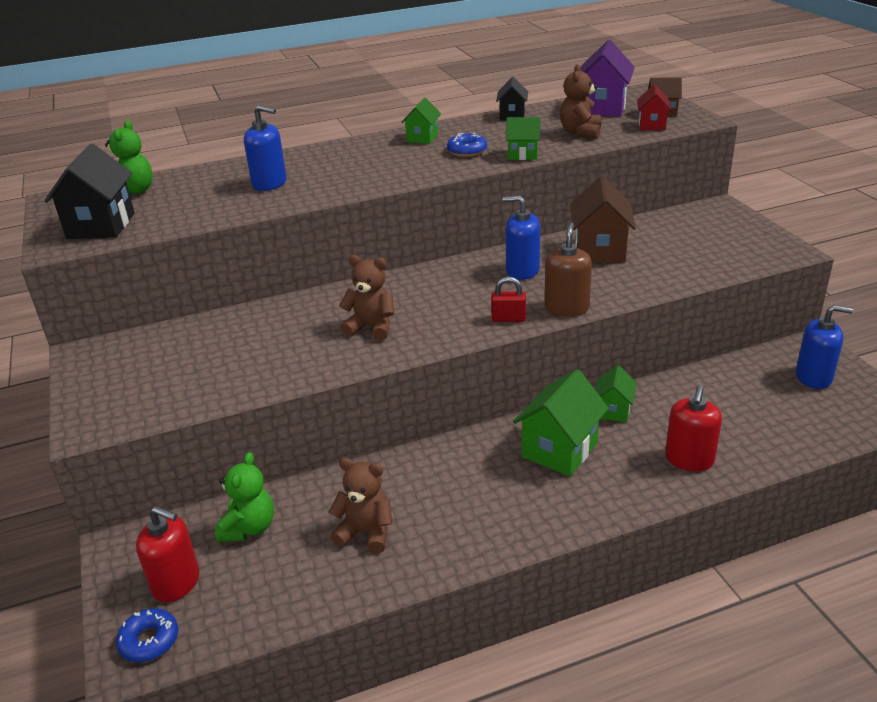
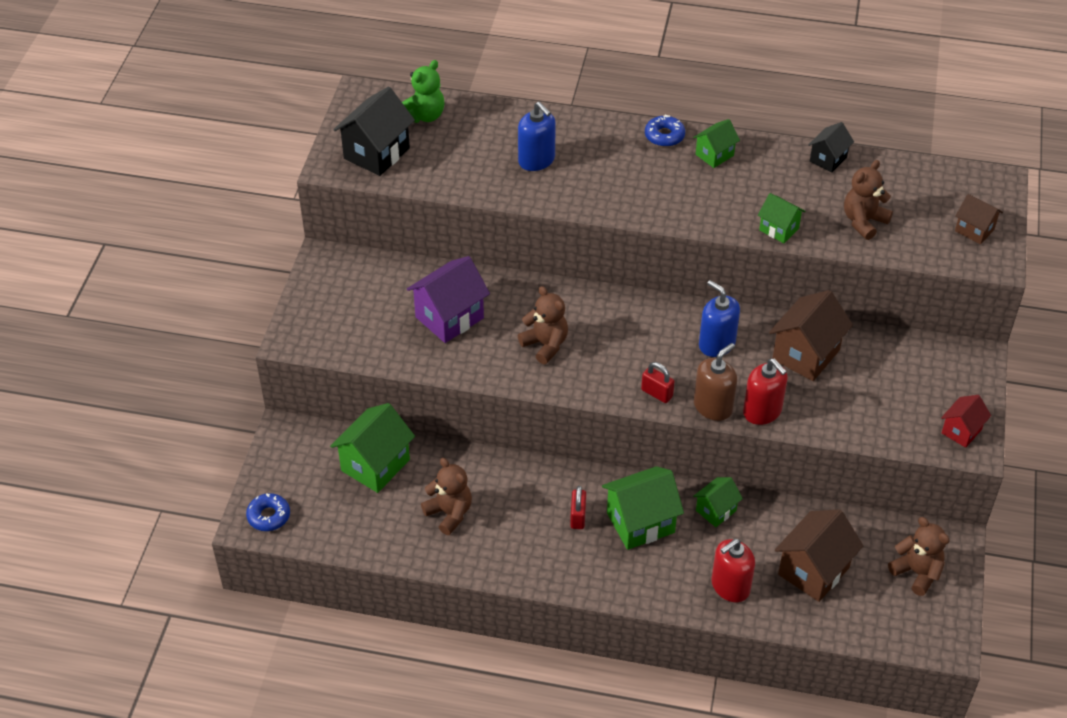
camera: 30 degrees right, 15 degrees up
(176, 583) = (306, 482): red soap dispenser -> red soap dispenser (762, 411)
(249, 528) = (375, 465): green teddy bear -> green house
(467, 151) = (735, 197): blue donut -> blue donut (664, 136)
(498, 473) = (578, 517): none -> red padlock
(602, 108) = (926, 191): purple house -> purple house (449, 317)
(652, 125) = (942, 245): red house -> red house (961, 431)
(739, 414) = (813, 571): none -> brown house
(813, 377) = (917, 572): blue soap dispenser -> brown teddy bear

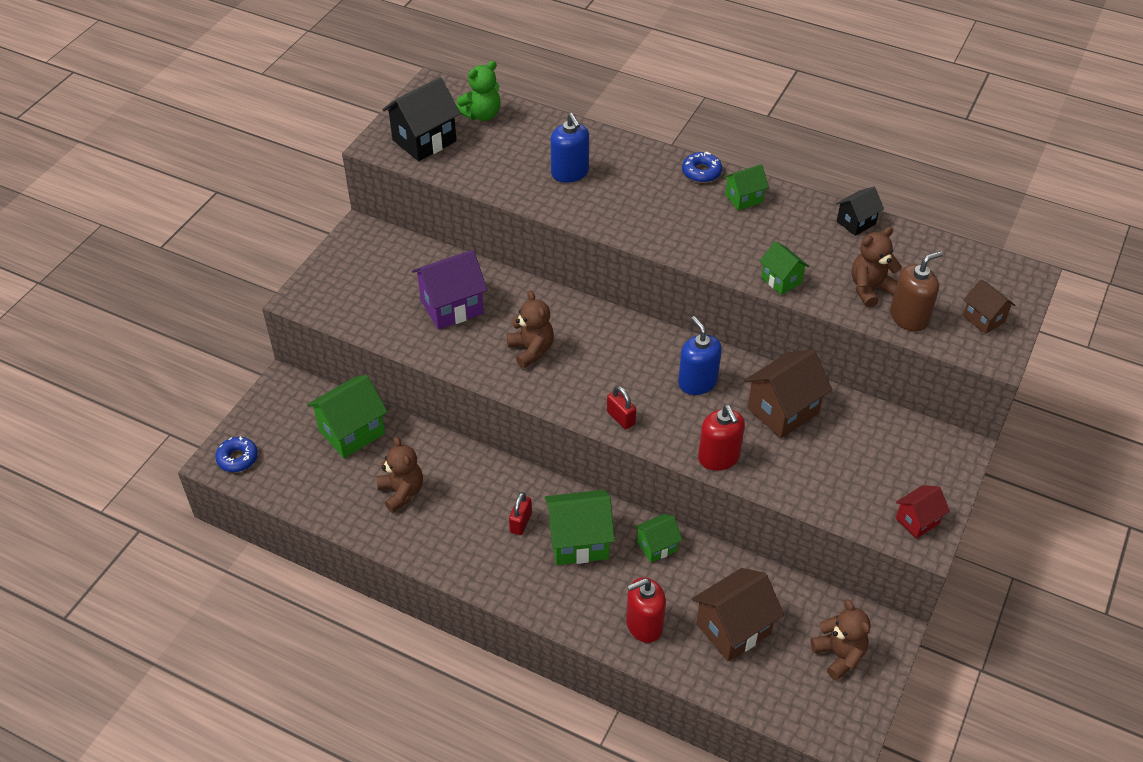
camera: 15 degrees right, 0 degrees up
(713, 406) = (671, 442): brown soap dispenser -> brown soap dispenser (909, 317)

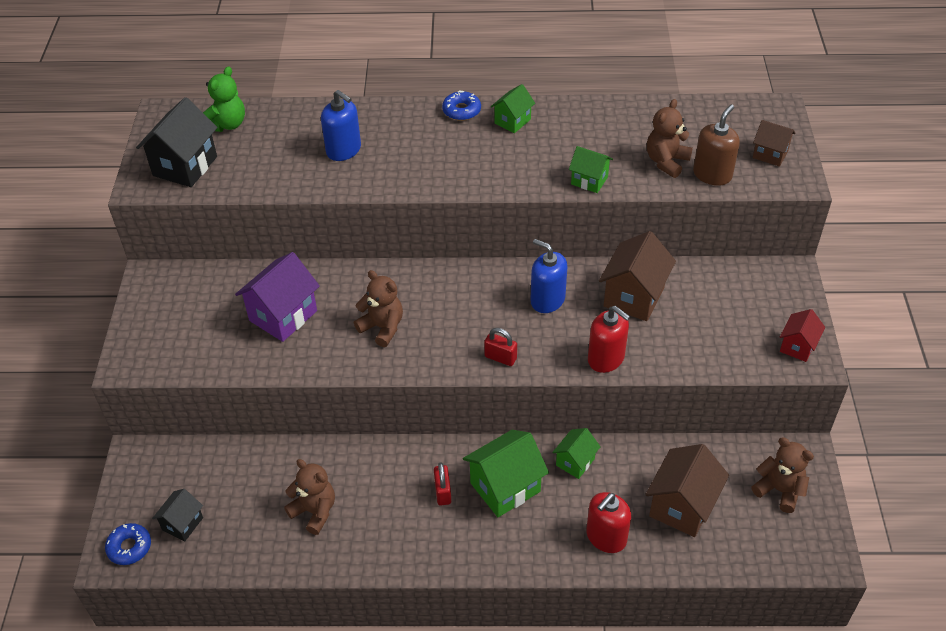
camera: 25 degrees left, 0 degrees up
(352, 432) = (232, 474): green house -> none
(856, 222) = (619, 110): black house -> black house (182, 524)

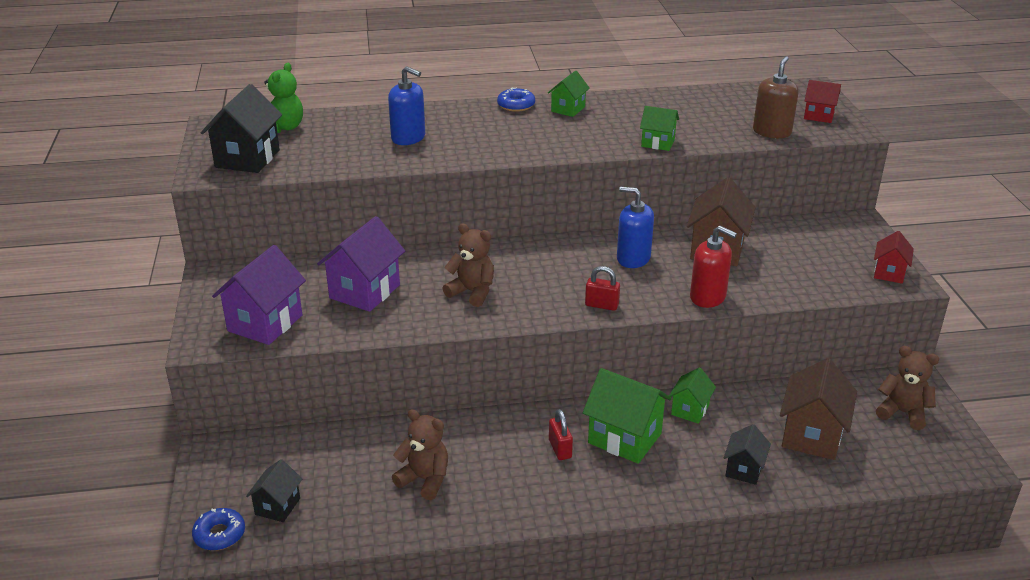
camera: 10 degrees left, 15 degrees down
(186, 345) = (265, 323): none -> purple house
(505, 487) = (624, 438): green house -> green house turned 75 degrees clockwise
(606, 537) = (744, 469): red soap dispenser -> black house
(666, 162) = (725, 126): brown teddy bear -> none
(770, 154) = (819, 116): brown house -> red house

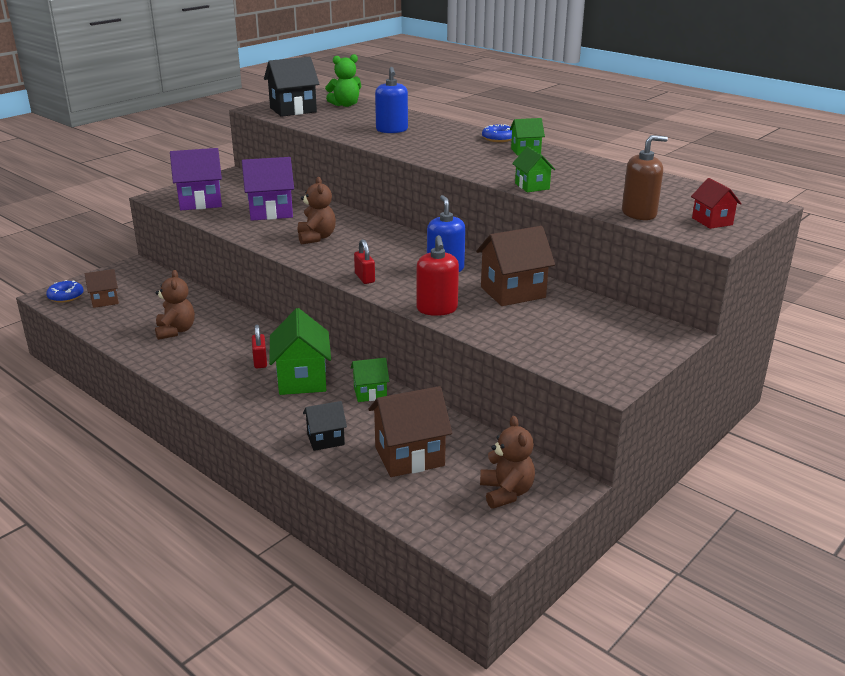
camera: 50 degrees right, 5 degrees down
(277, 506) = (105, 301): black house -> brown house
(560, 449) = (260, 361): red padlock -> red padlock turned 45 degrees counterclockwise
(889, 273) = (609, 370): red house -> none

